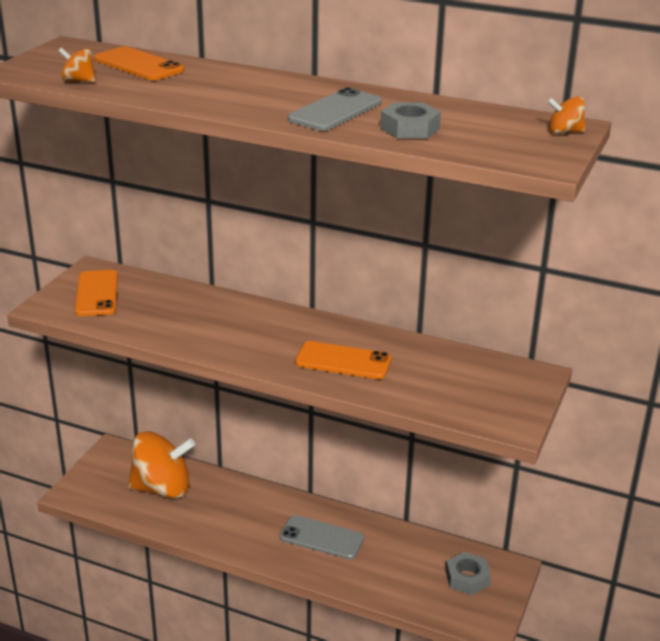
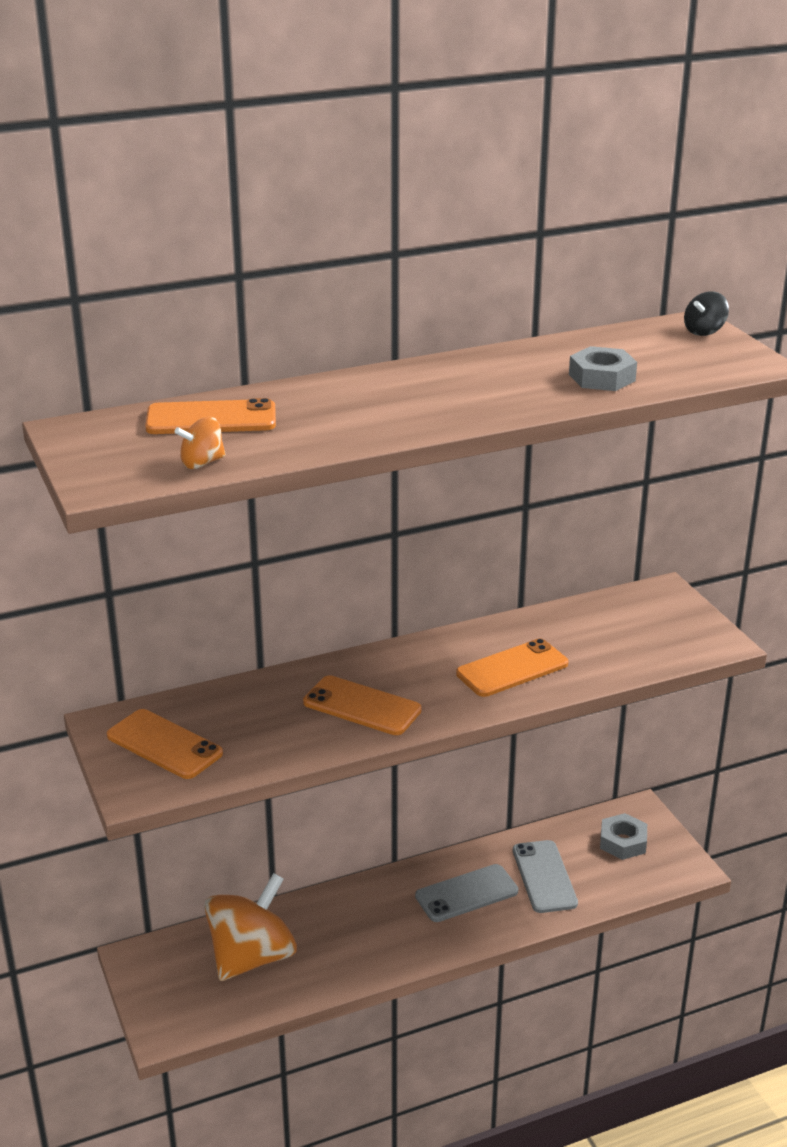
camera: 45 degrees left, 0 degrees up
(222, 331) = (362, 706): none -> orange phone
(335, 111) = (508, 387): grey phone -> grey phone (544, 877)
(564, 132) = (704, 331): orange spinning top -> black spinning top

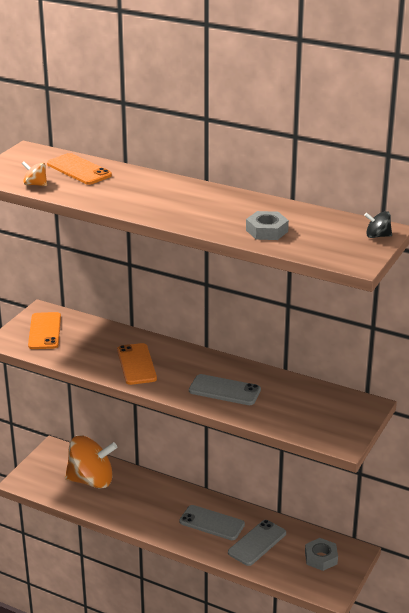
camera: 50 degrees right, 0 degrees up
(512, 669) = (224, 390): orange phone -> grey phone

